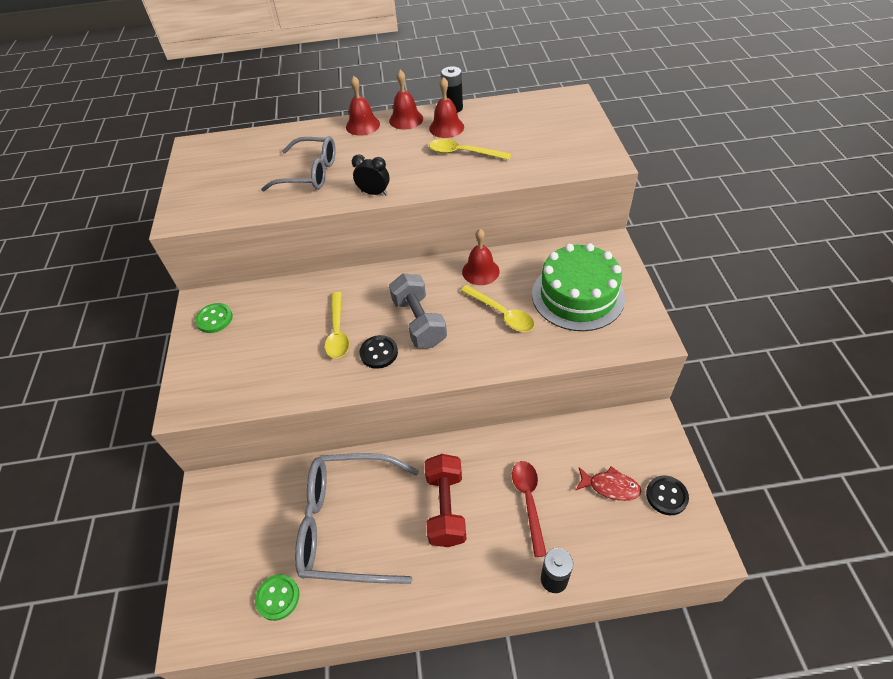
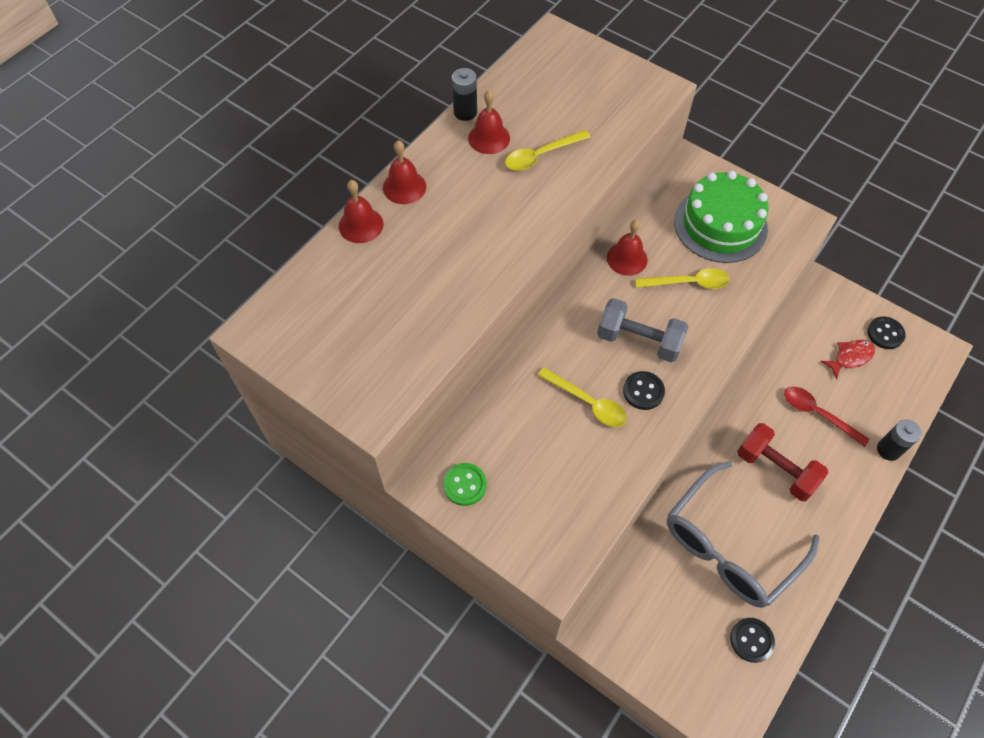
camera: 50 degrees left, 10 degrees up
(278, 597) = (751, 640): green button -> black button
(310, 173) = (431, 273): grey glasses -> none
(374, 193) = (521, 250): black clock -> none
(406, 119) = (438, 153): red bell -> red bell (361, 225)

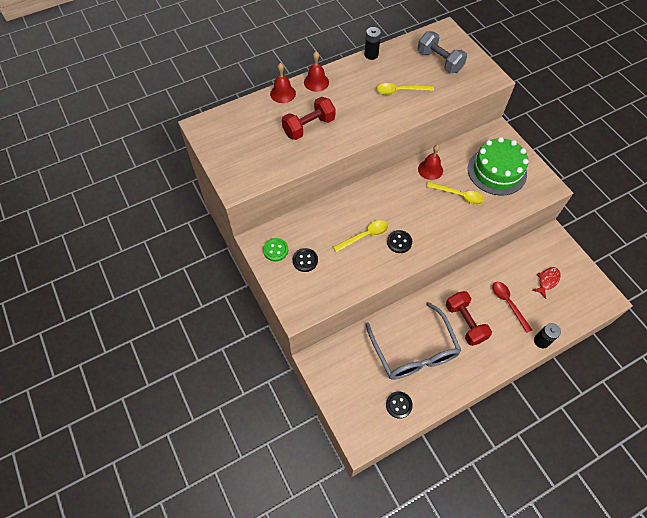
camera: 25 degrees right, 0 degrees up
(433, 265) = (309, 127): none -> red dumbbell
(489, 138) = (376, 72): red bell -> none
(588, 403) = (364, 236): yellow spoon -> yellow spoon turned 90 degrees counterclockwise
(639, 340) = (412, 215): grey dumbbell -> grey dumbbell (439, 61)
(729, 546) = (414, 351): grey glasses -> grey glasses turned 90 degrees counterclockwise
(850, 357) = (547, 281): red fish -> red fish turned 45 degrees counterclockwise
(885, 334) = (578, 276): black button -> black button (305, 260)

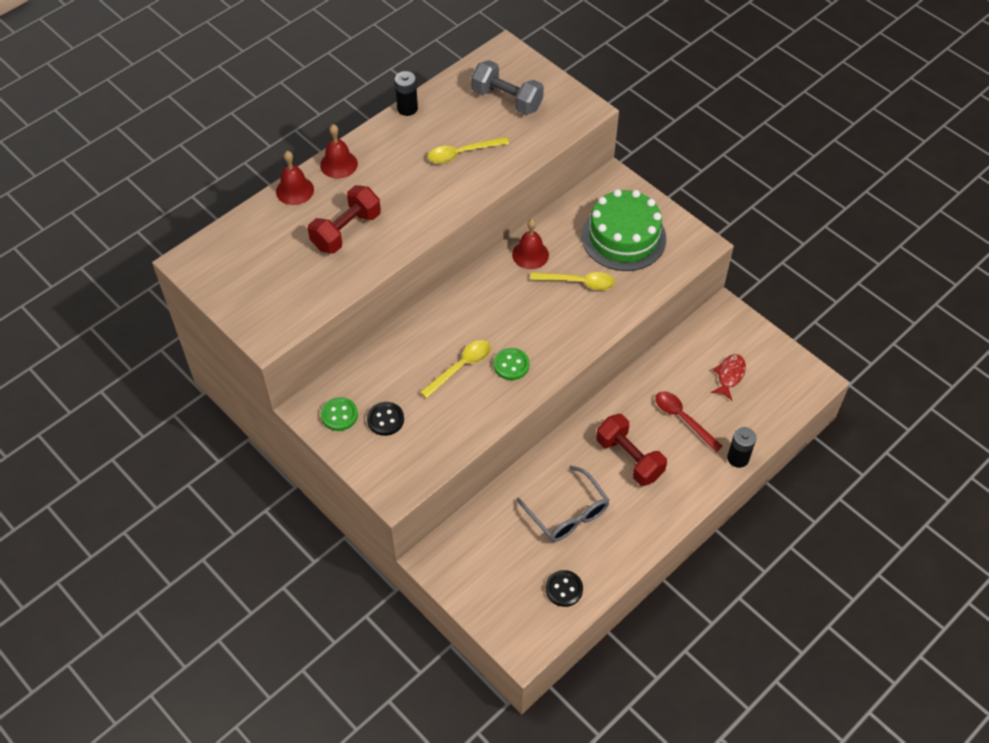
camera: 15 degrees left, 5 degrees down
(399, 242) = (511, 365): black button -> green button
(414, 351) = (568, 513): grey glasses -> grey glasses, size x0.67

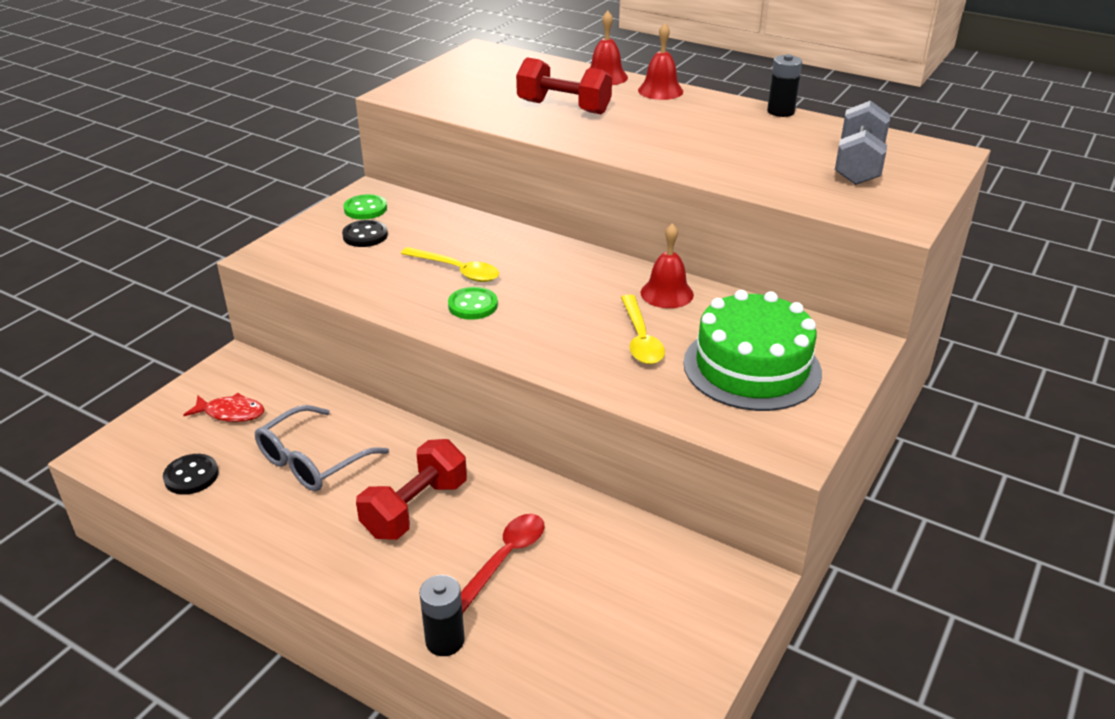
camera: 75 degrees right, 20 degrees down
(462, 153) = (735, 150): yellow spoon -> none
(729, 376) = (612, 607): red fish -> red fish (231, 413)

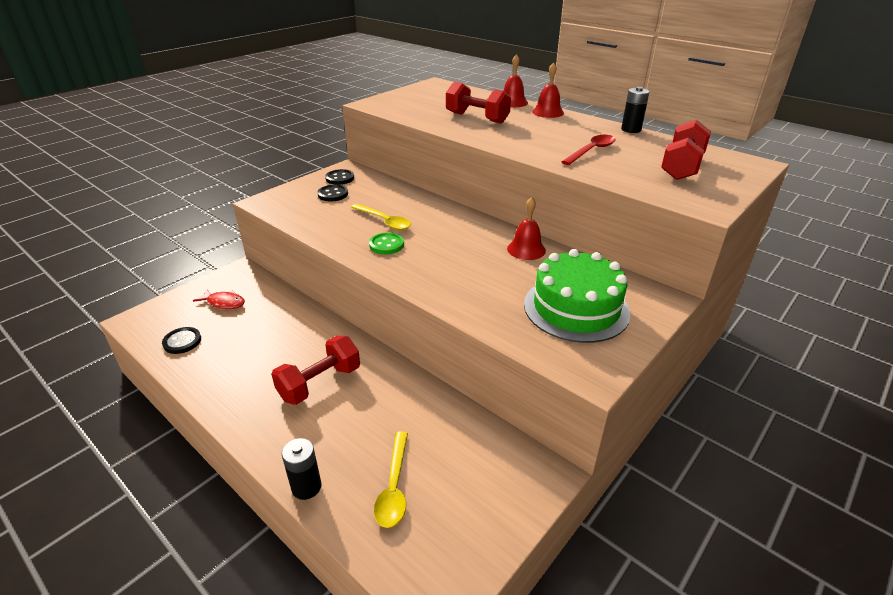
camera: 10 degrees right, 0 degrees up
(312, 461) = (263, 341): grey glasses -> none
(365, 209) = (340, 178): green button -> black button
(504, 559) = (370, 429): red spoon -> red spoon (591, 151)
(640, 339) = (497, 279): yellow spoon -> yellow spoon (394, 487)
(858, 165) = (682, 167): grey dumbbell -> red dumbbell

